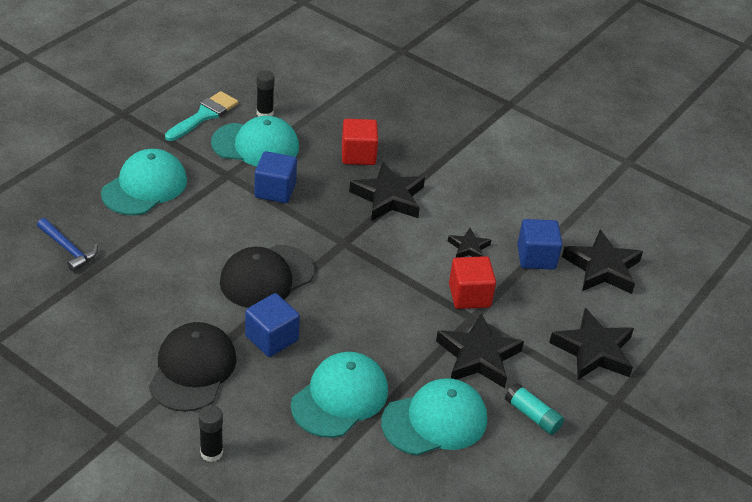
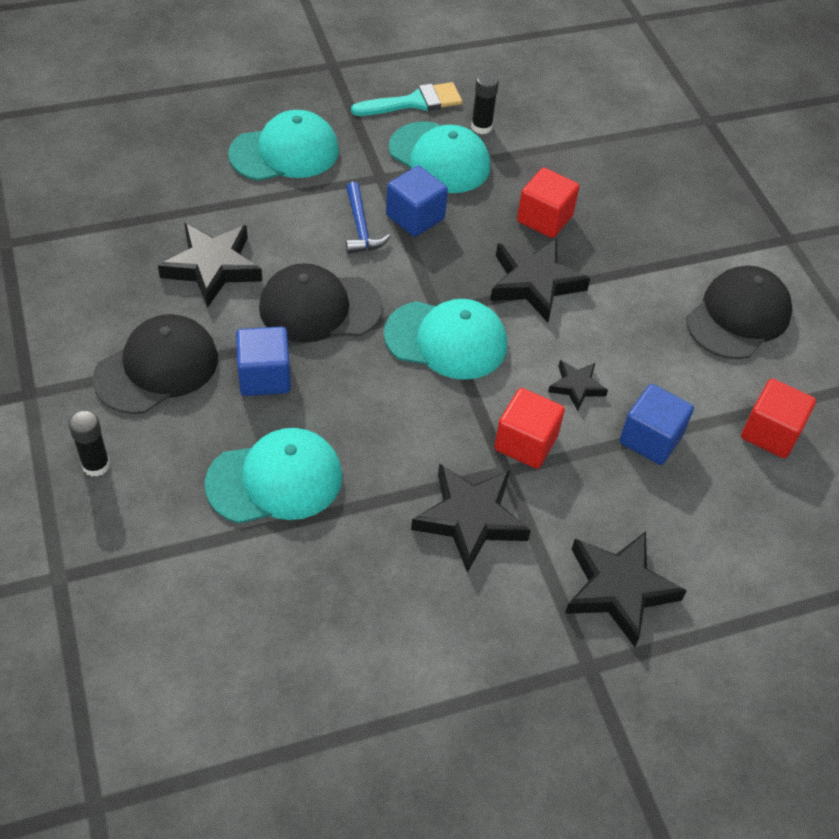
camera: 35 degrees right, 10 degrees up
(68, 249) = (154, 183): blue hammer -> blue hammer (360, 227)
(435, 421) = (353, 565): turquoise cap -> turquoise cap (446, 340)
(522, 162) = (738, 316): none -> black cap
(532, 415) = (470, 624): turquoise glue stick -> none
(595, 221) = (770, 433): none -> red cube
(602, 268) = (725, 495): black star -> black star (212, 267)

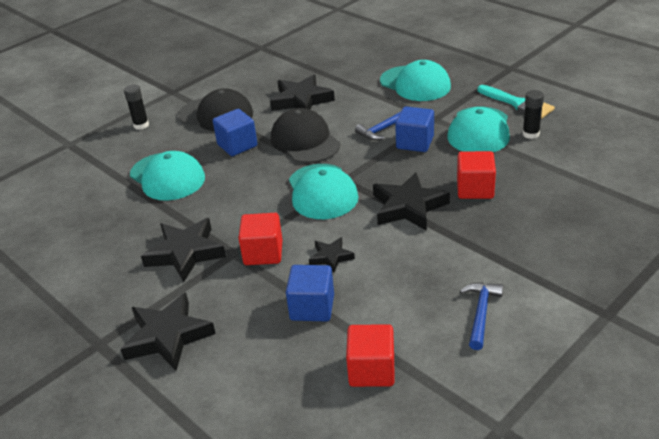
camera: 70 degrees right, 15 degrees down
(738, 316) = (481, 313): black cap -> blue hammer

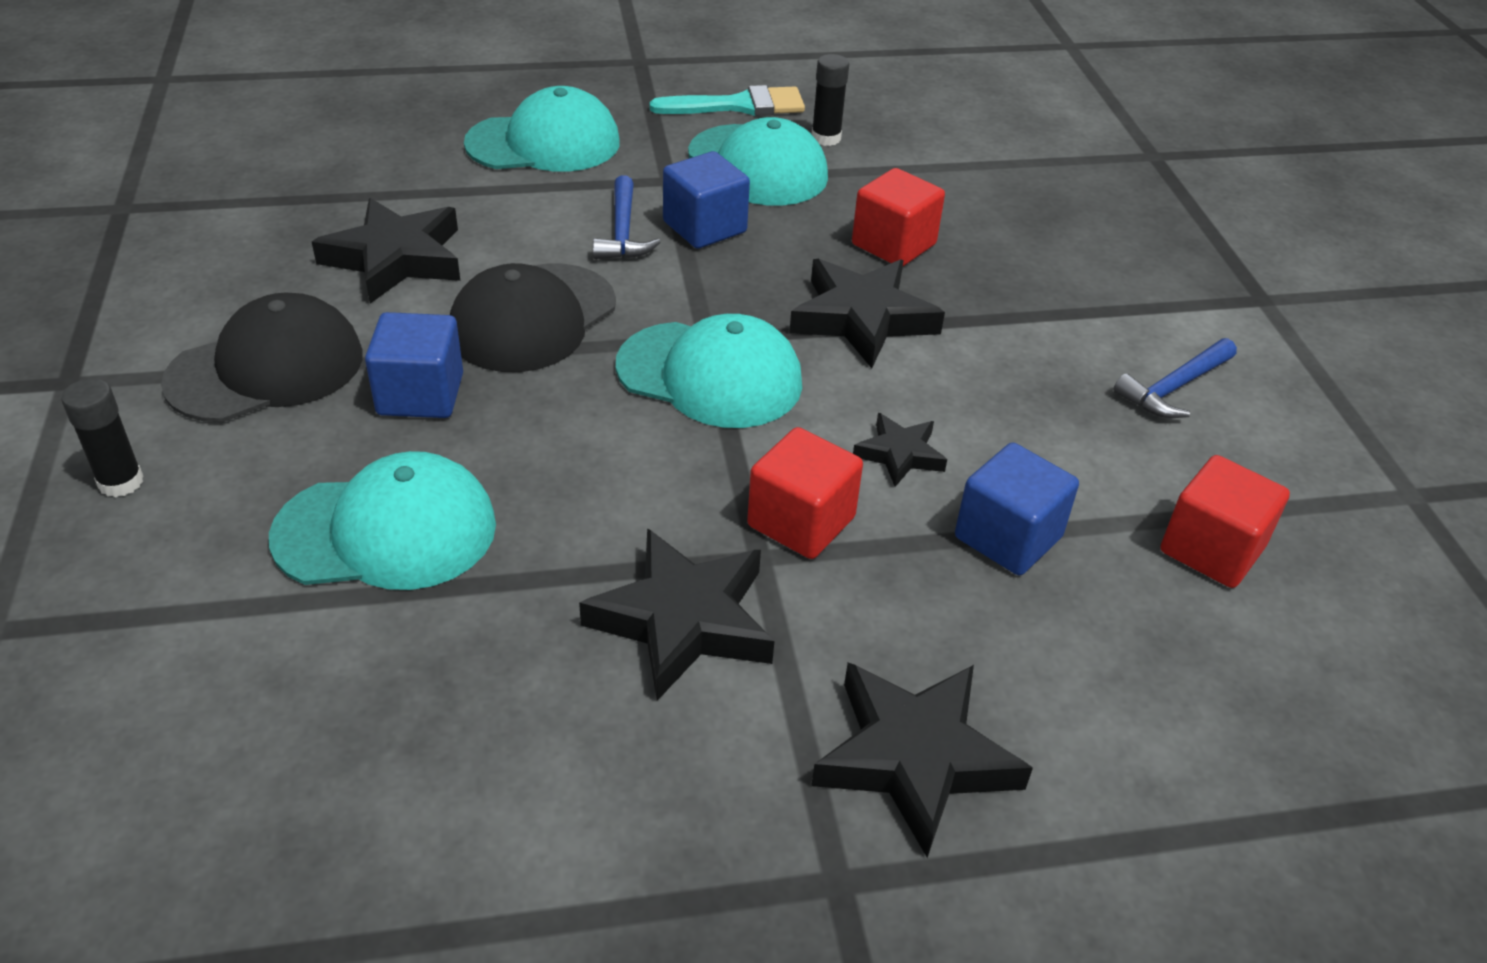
camera: 60 degrees left, 5 degrees up
(305, 141) = (532, 318): black cap -> black cap turned 60 degrees counterclockwise
(481, 313) = (1174, 388): blue hammer -> blue hammer turned 90 degrees counterclockwise

